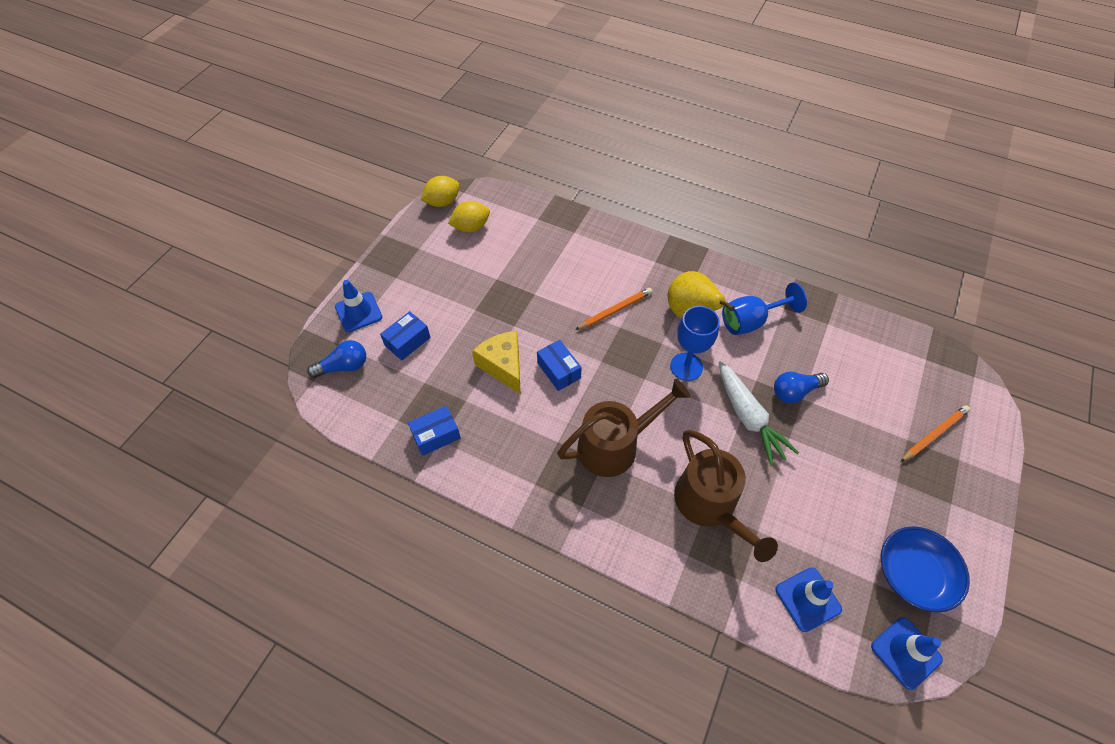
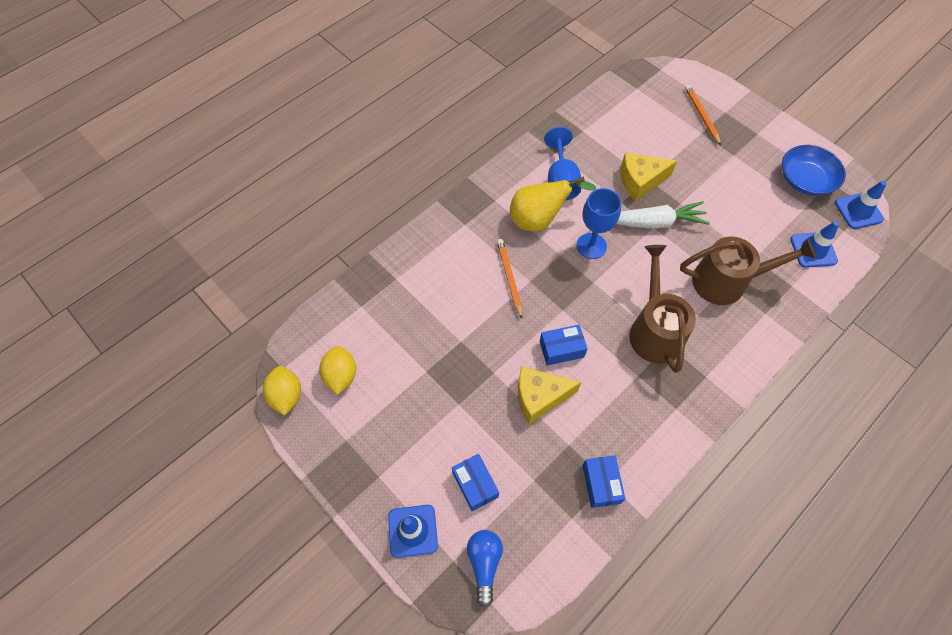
camera: 70 degrees left, 5 degrees up
(794, 392) = (640, 181): blue light bulb -> yellow cheese

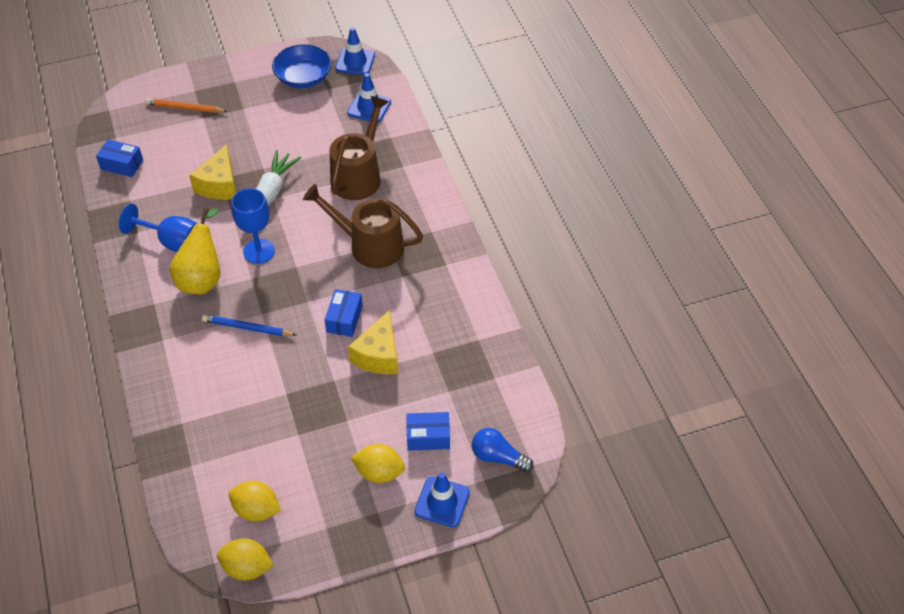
camera: 65 degrees left, 10 degrees down
(418, 458) = (379, 472): none -> yellow lemon
(509, 278) = (247, 328): orange pencil -> blue pencil
(601, 484) = (478, 344): blue box -> blue box (122, 165)

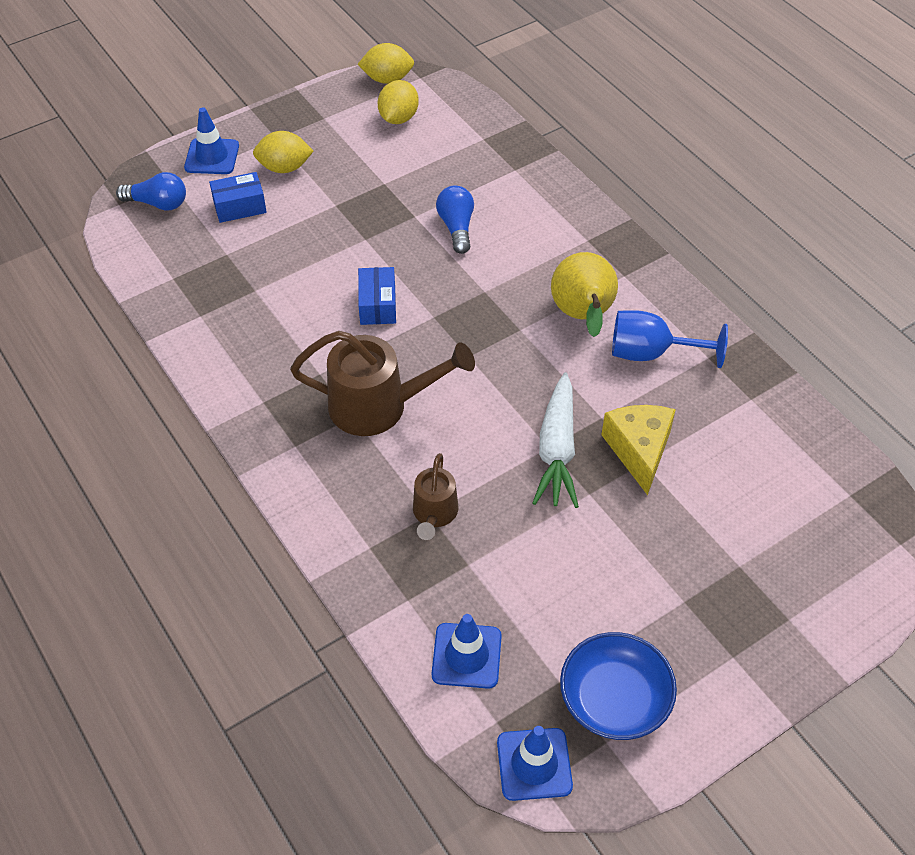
camera: 165 degrees right, 0 degrees up
(122, 165) = (804, 450): blue box -> none
(185, 108) = (780, 577): orange pencil -> none
(247, 328) = (494, 271): blue pencil -> none
(256, 510) = (398, 118): yellow lemon -> yellow lemon turned 75 degrees counterclockwise
(257, 374) = (456, 227): none -> blue light bulb
(259, 251) = (528, 365): blue goblet -> none
(359, 175) = (434, 514): brown watering can -> brown watering can, size x0.57
(378, 355) = (321, 274): yellow cheese -> none

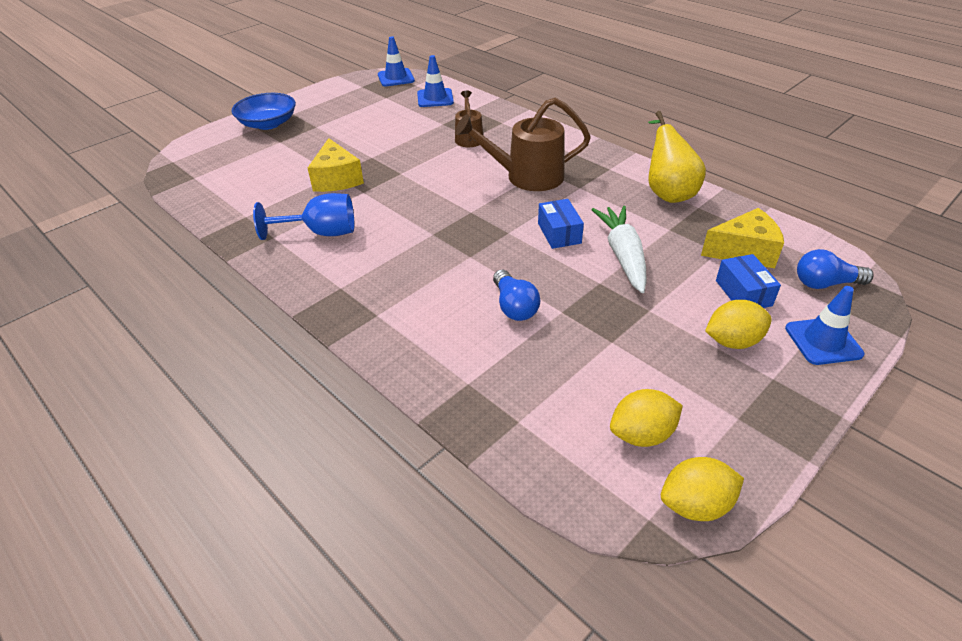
camera: 170 degrees right, 10 degrees down
(201, 249) = (744, 251): none -> yellow cheese
(239, 207) = (743, 293): blue box -> blue box turned 75 degrees counterclockwise
(398, 118) = (642, 434): yellow lemon -> yellow lemon turned 60 degrees clockwise
(557, 450) = (394, 172): white carrot -> white carrot (623, 255)
(583, 317) = (379, 249): yellow pear -> yellow pear (667, 192)
(614, 698) = (357, 96): blue bowl -> blue bowl (268, 123)

